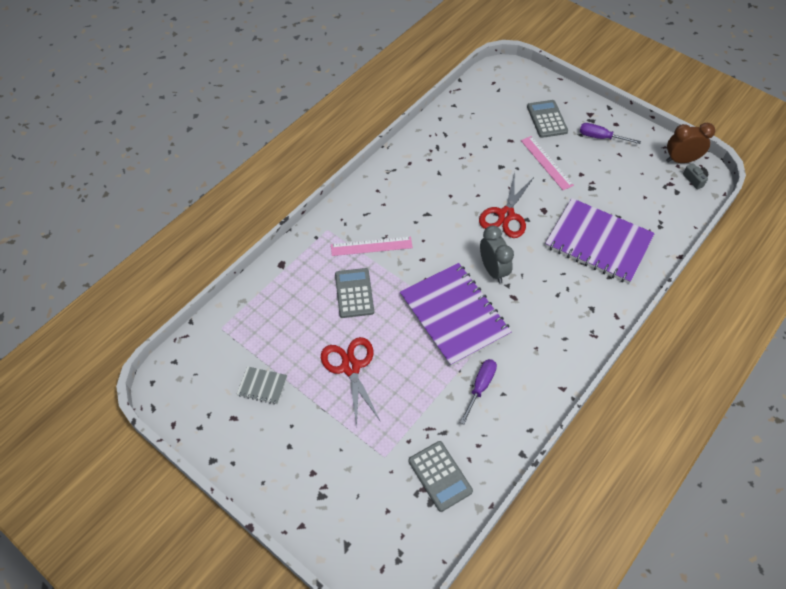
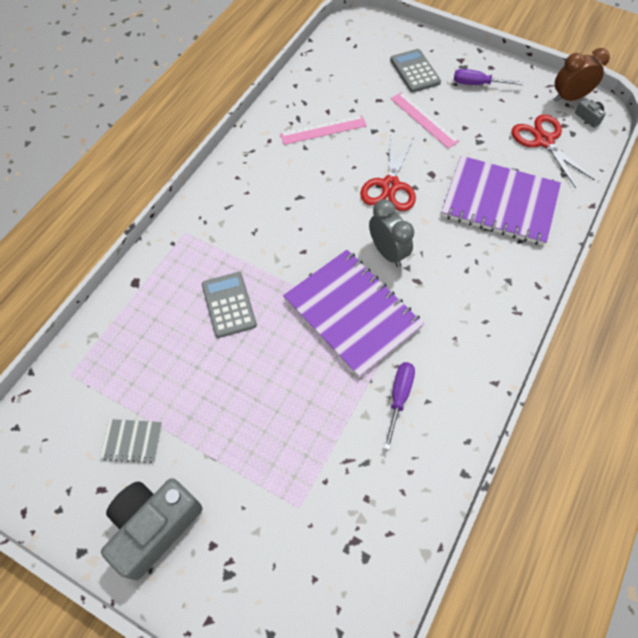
camera: 10 degrees left, 5 degrees up
(270, 452) = (154, 527): none -> grey camera
(351, 367) = (239, 398): red scissors -> red scissors (544, 141)
(371, 246) = (240, 244): pink ruler -> pink ruler (323, 130)
(440, 476) = (371, 520): grey calculator -> none

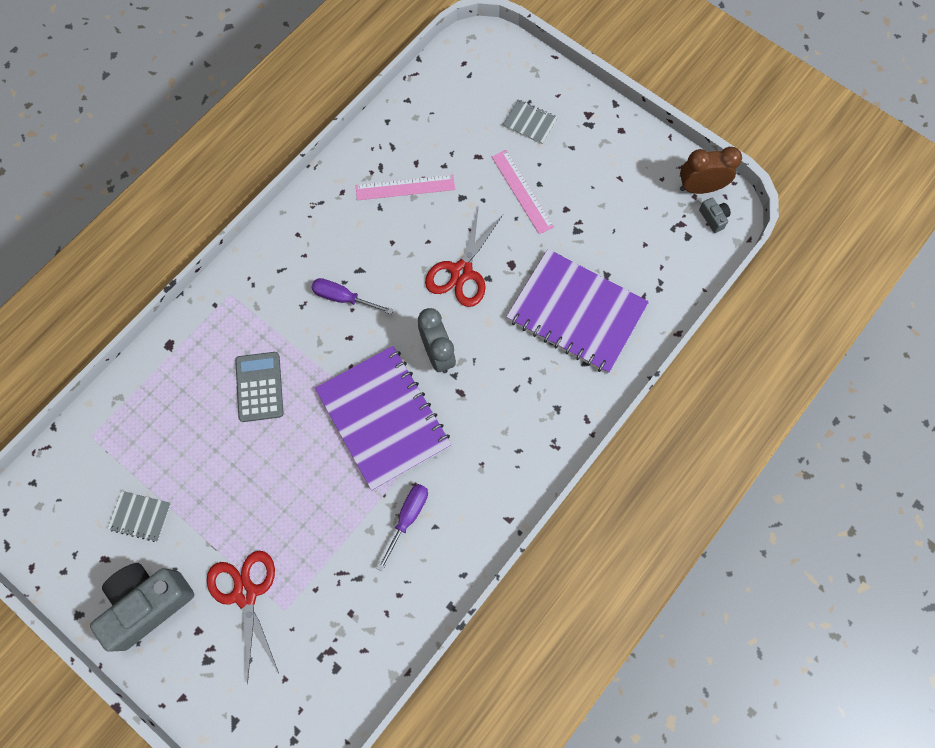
camera: 10 degrees right, 10 degrees up
(415, 71) = (530, 123): grey calculator -> grey notebook
(478, 84) = (598, 152): purple screwdriver -> purple screwdriver (343, 298)
(544, 141) = (651, 241): red scissors -> red scissors (245, 593)

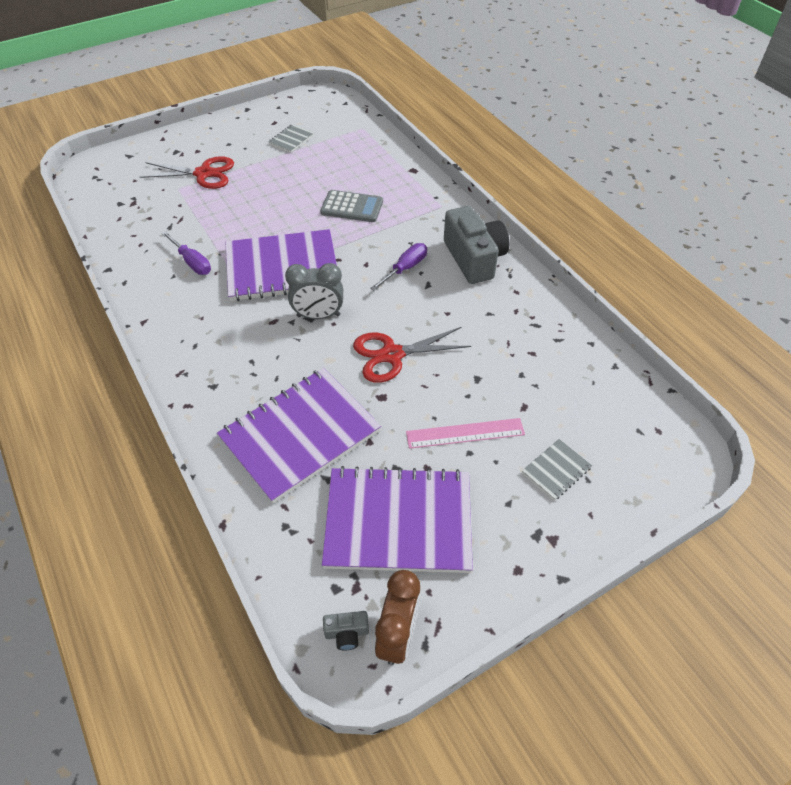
camera: 110 degrees right, 20 degrees down
(148, 603) = (231, 134): grey camera -> grey camera (474, 258)
(405, 187) = (505, 337): pink ruler -> none
(461, 272) = (392, 355): red scissors -> red scissors turned 60 degrees counterclockwise
(619, 214) = (398, 521): none -> purple notebook

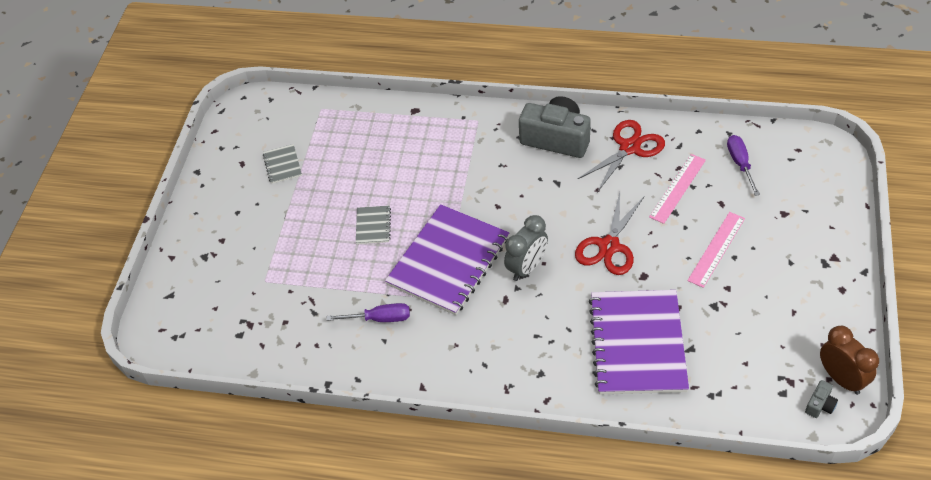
camera: 45 degrees left, 0 degrees up
(204, 174) = (263, 252): red scissors -> red scissors (630, 148)
(352, 207) = (420, 176): grey calculator -> none
(398, 521) = (758, 329): purple notebook -> none
(405, 268) = (526, 185): purple screwdriver -> purple screwdriver (740, 164)
(507, 365) = (677, 188): none -> pink ruler
(556, 470) = (785, 221): grey notebook -> grey notebook (373, 226)

